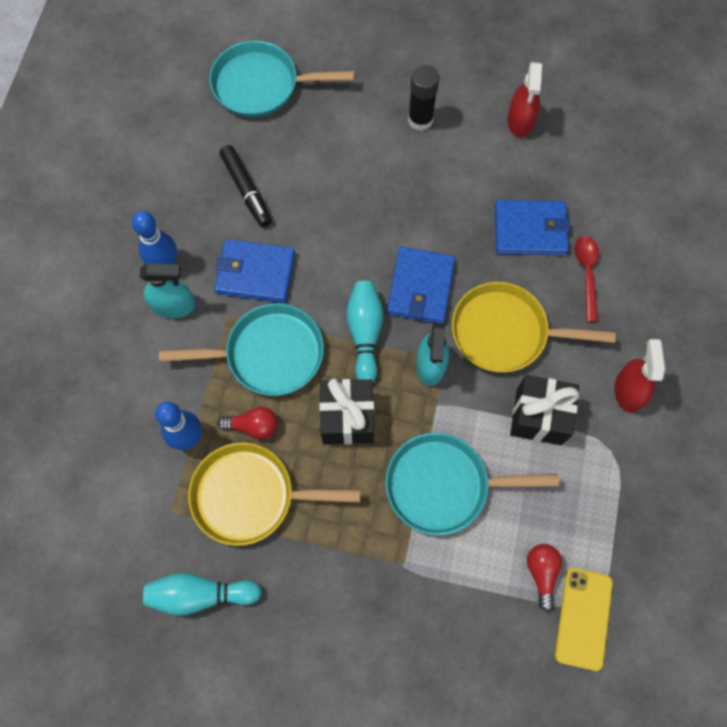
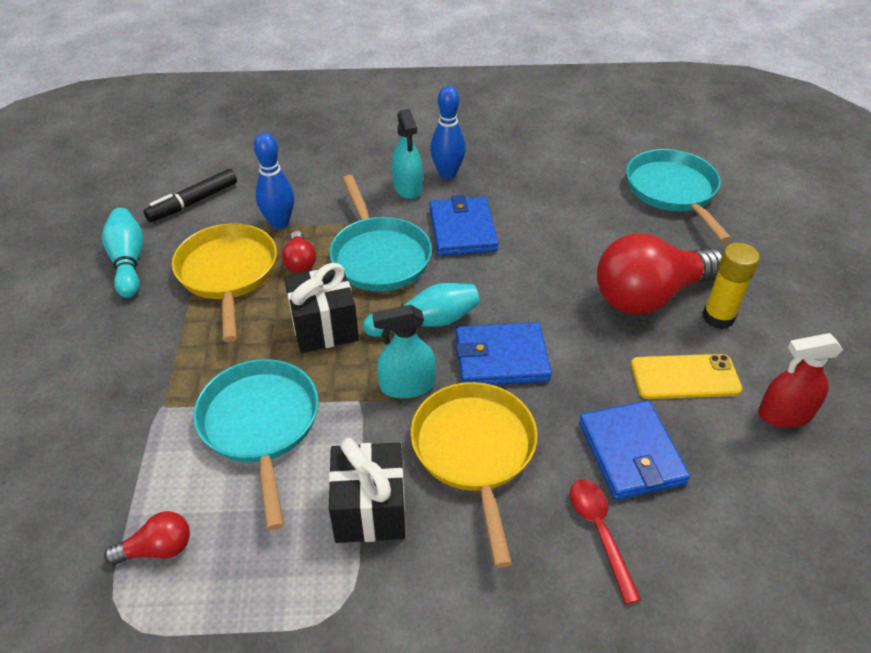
camera: 75 degrees right, 25 degrees down
(246, 190) = (550, 206): black marker -> black marker (193, 202)
(384, 157) = (649, 296): none -> red light bulb
(420, 120) = (718, 317): black glue stick -> yellow glue stick
(583, 618) = (96, 611): yellow phone -> yellow phone (685, 377)
(587, 273) = (599, 532): red spoon -> red spoon turned 90 degrees counterclockwise
(628, 391) = (436, 618): red spray bottle -> none

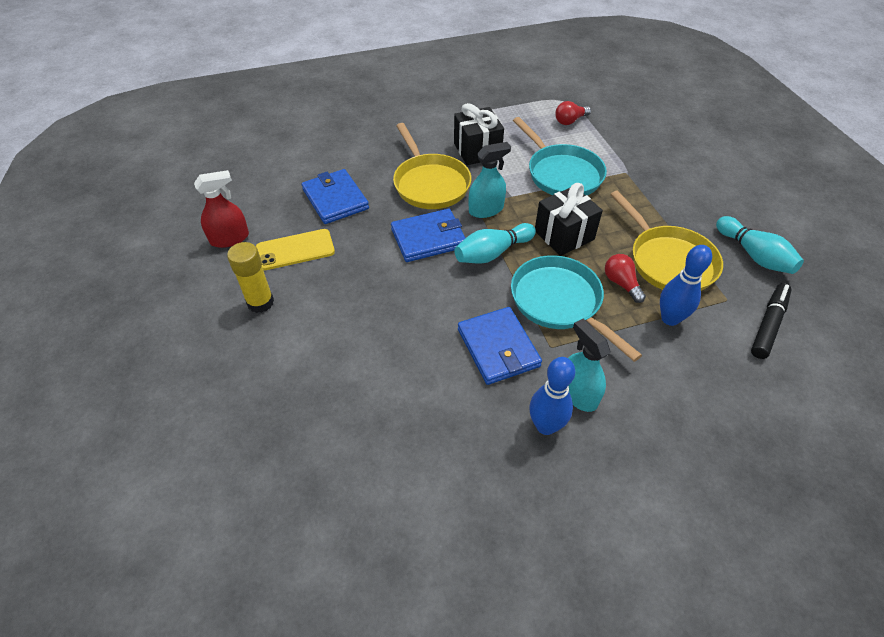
camera: 165 degrees right, 5 degrees up
(599, 532) = (353, 162): red spoon -> none
(649, 296) = (317, 311): red light bulb -> none
(673, 192) = (279, 456): turquoise pan -> none

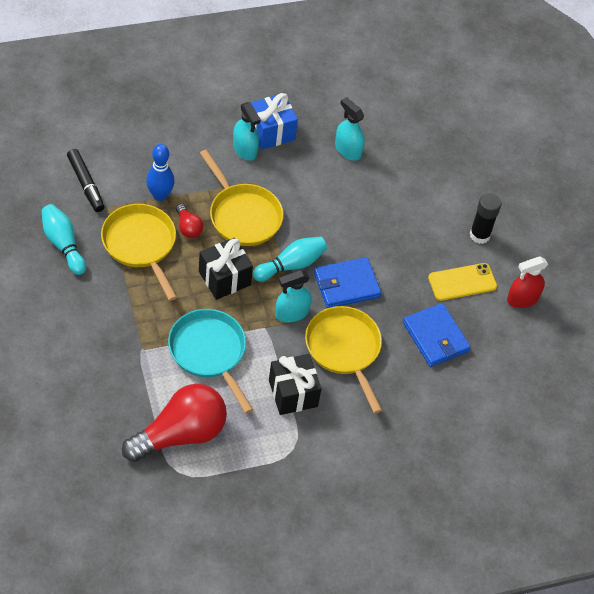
camera: 175 degrees right, 5 degrees up
(260, 302) = (479, 235): yellow glue stick -> black glue stick
(428, 406) = (348, 150): none -> turquoise spray bottle
(498, 348) = (296, 184): blue wallet -> none
(545, 426) = (271, 132): blue bowling pin -> blue gift
(560, 303) = (242, 215): turquoise pan -> yellow pan
(570, 121) = (180, 434): red light bulb -> red light bulb, size x2.26
(768, 325) = (86, 184): black marker -> black marker turned 60 degrees counterclockwise

